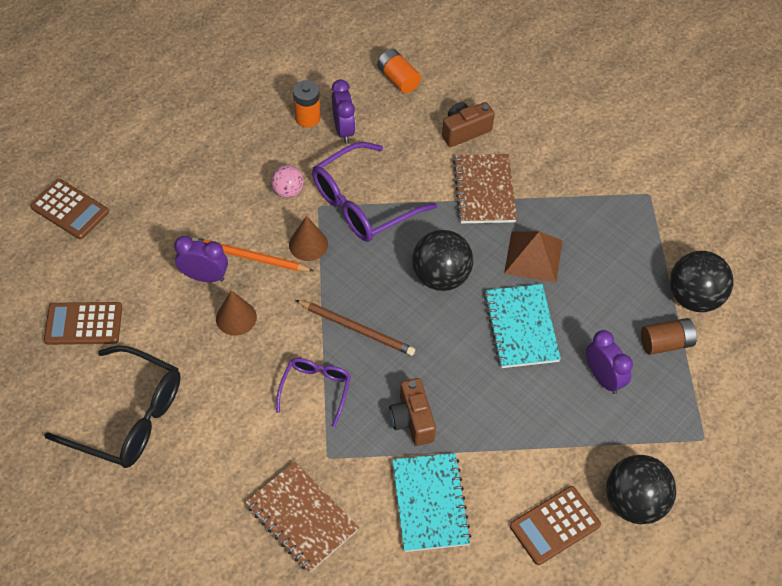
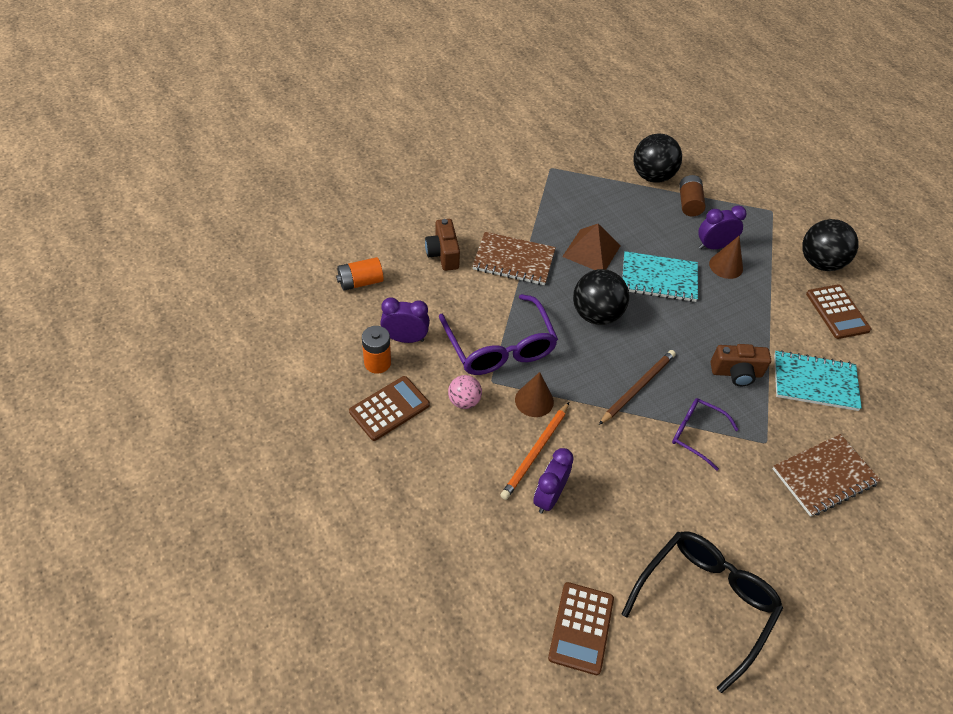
camera: 75 degrees left, 5 degrees down
(70, 209) = (417, 616): brown calculator -> brown calculator (389, 408)
(236, 317) = (605, 480): brown cone -> brown cone (726, 266)

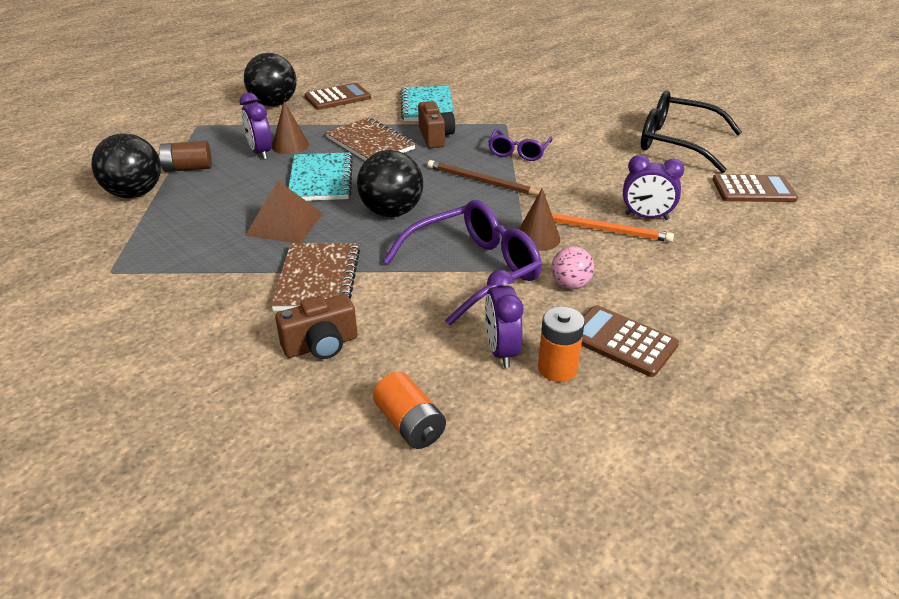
camera: 100 degrees left, 15 degrees down
(824, 476) = (523, 103): brown notebook -> brown notebook (370, 143)

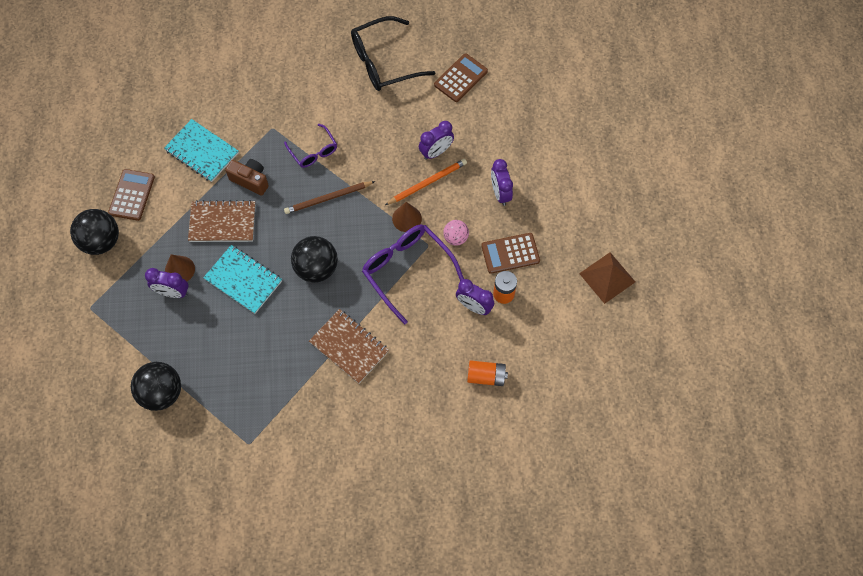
camera: 50 degrees left, 30 degrees up
(188, 168) = (155, 346): brown battery -> none
(285, 224) = (278, 330): brown pyramid -> brown pyramid (607, 277)
(321, 345) = (404, 378): brown camera -> none
(474, 270) = (407, 270): purple glasses -> purple glasses turned 45 degrees counterclockwise
(683, 287) = (500, 193): none -> purple clock

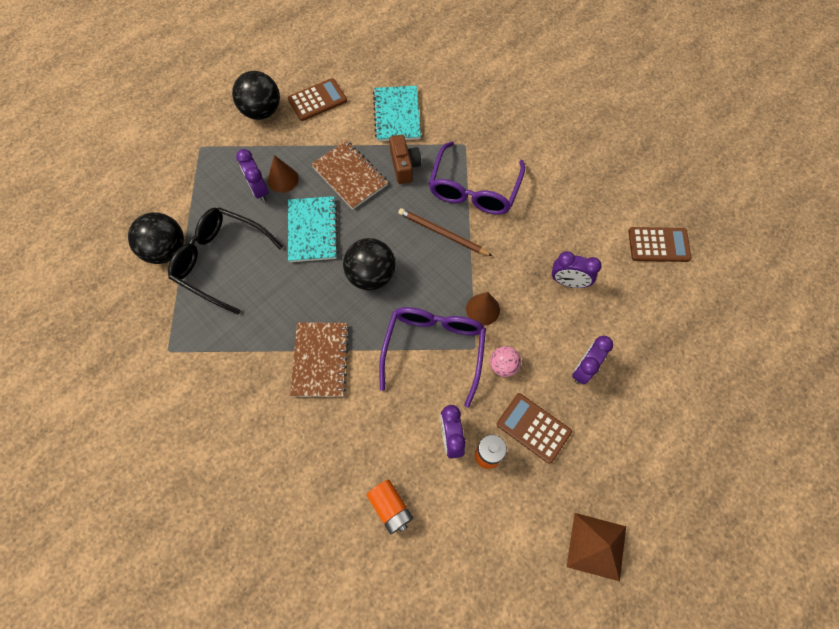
camera: 50 degrees right, 0 degrees up
(313, 151) = (474, 189): purple glasses -> purple glasses, size x1.75
(383, 62) = (607, 175): black glasses -> black glasses (220, 261)
(427, 183) = (532, 299): orange pencil -> none

